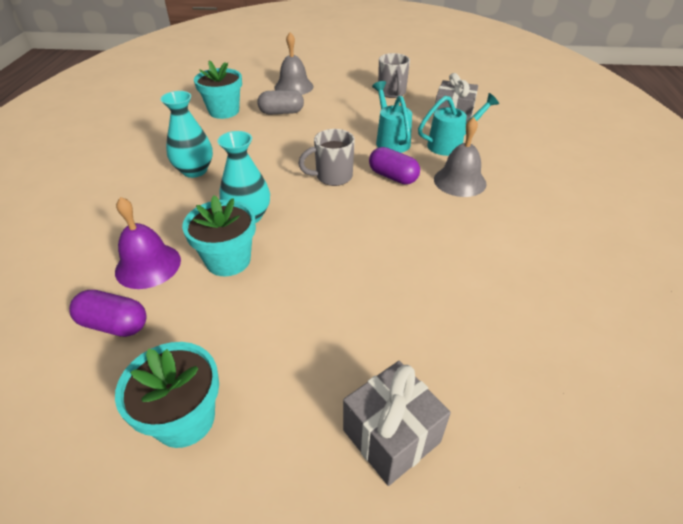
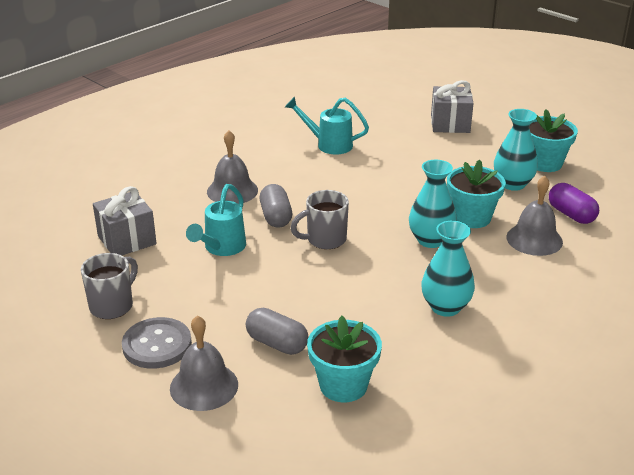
camera: 140 degrees left, 10 degrees down
(148, 265) = (534, 239): purple bell -> grey bell
(210, 340) = (513, 184): none -> turquoise vase
(332, 177) = (325, 240): grey mug -> grey mug turned 135 degrees clockwise
(341, 90) = (157, 345): none -> grey button
(393, 177) = (276, 217): purple capsule -> grey capsule
(450, 144) = (180, 219): turquoise watering can -> turquoise watering can (328, 144)

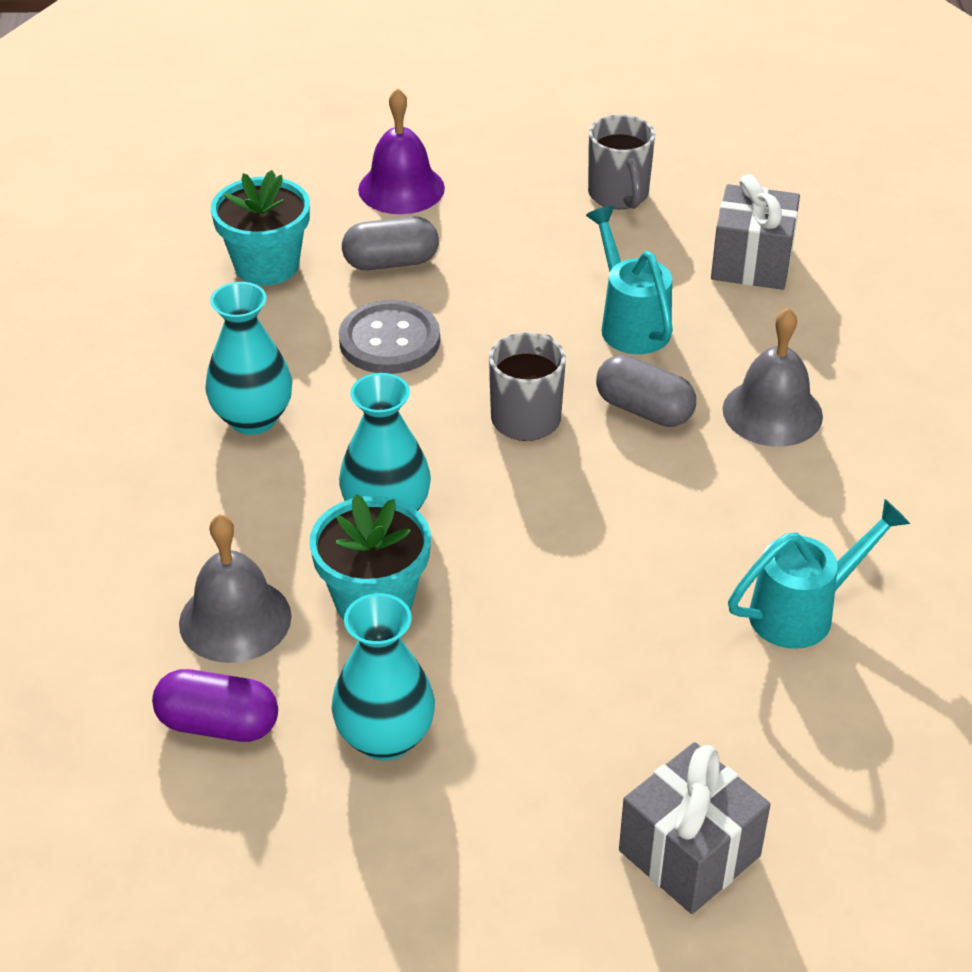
camera: 135 degrees right, 10 degrees up
(157, 345) = (507, 192): grey button -> grey button (389, 340)
(204, 386) = (401, 188): grey bell -> purple bell
(544, 163) = (382, 853): turquoise flower pot -> none

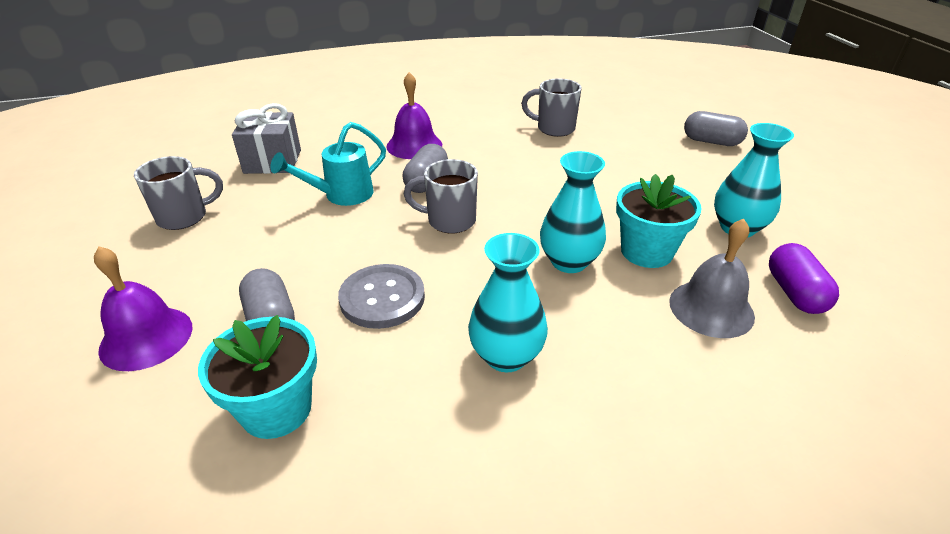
camera: 105 degrees left, 5 degrees down
(689, 853) = (711, 142): grey gift -> grey capsule
(772, 412) = (414, 145): grey bell -> purple bell
(803, 611) = (554, 128): turquoise watering can -> grey mug

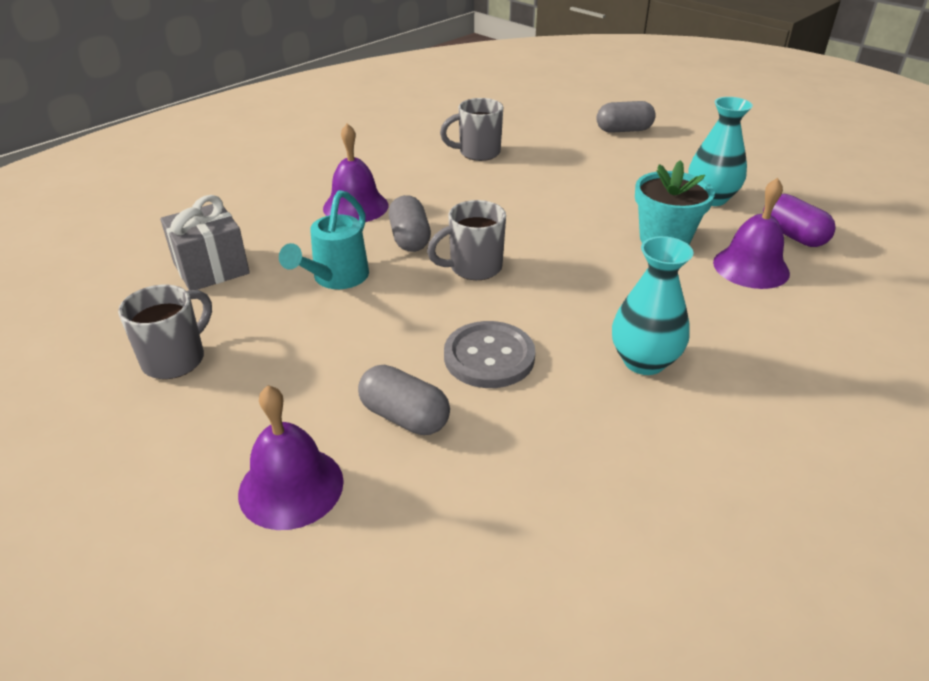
camera: 30 degrees left, 0 degrees up
(276, 409) = (502, 485): turquoise flower pot -> none
(569, 262) = (614, 268): turquoise vase -> none
(711, 308) = (751, 267): grey bell -> purple bell

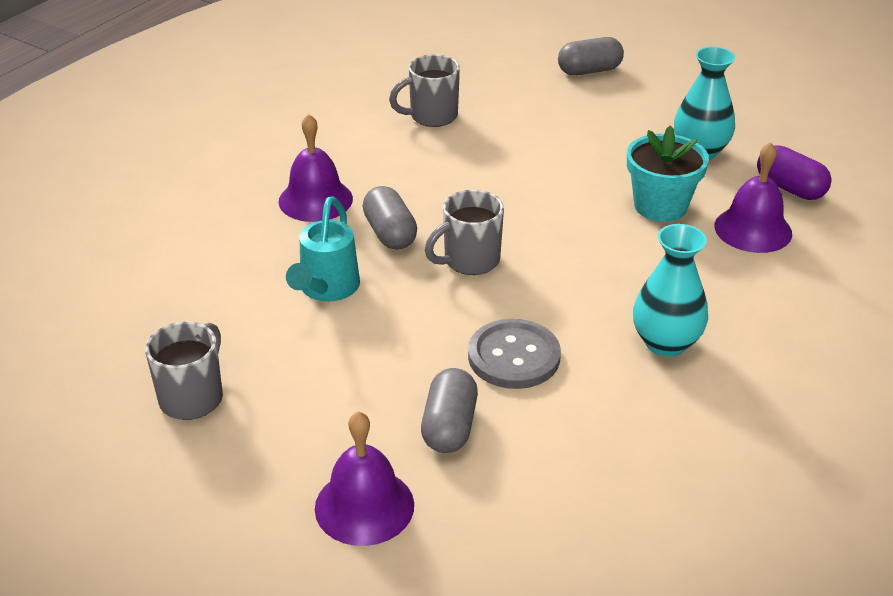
camera: 10 degrees left, 0 degrees up
(211, 268) = (183, 292): grey gift -> none
(404, 417) = (449, 427): grey capsule -> grey capsule turned 75 degrees clockwise

